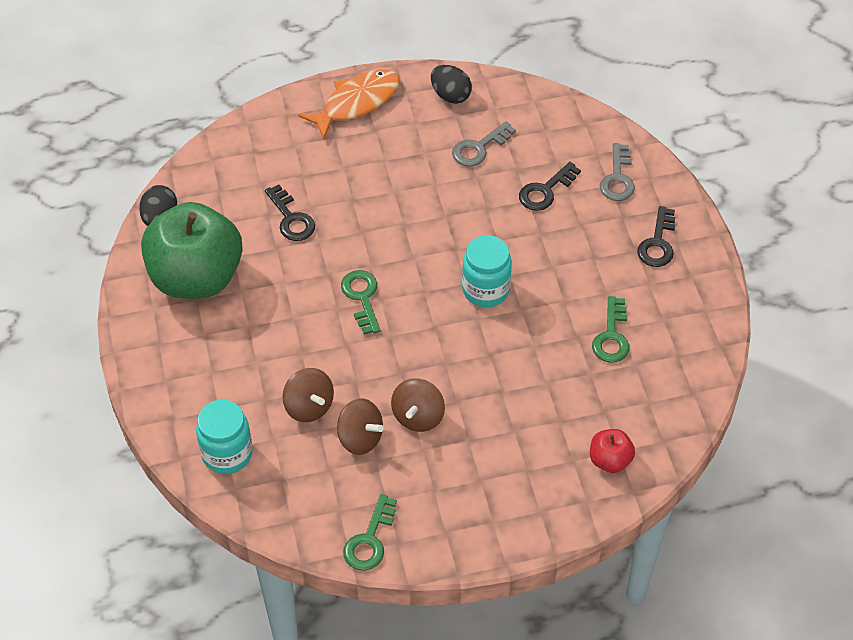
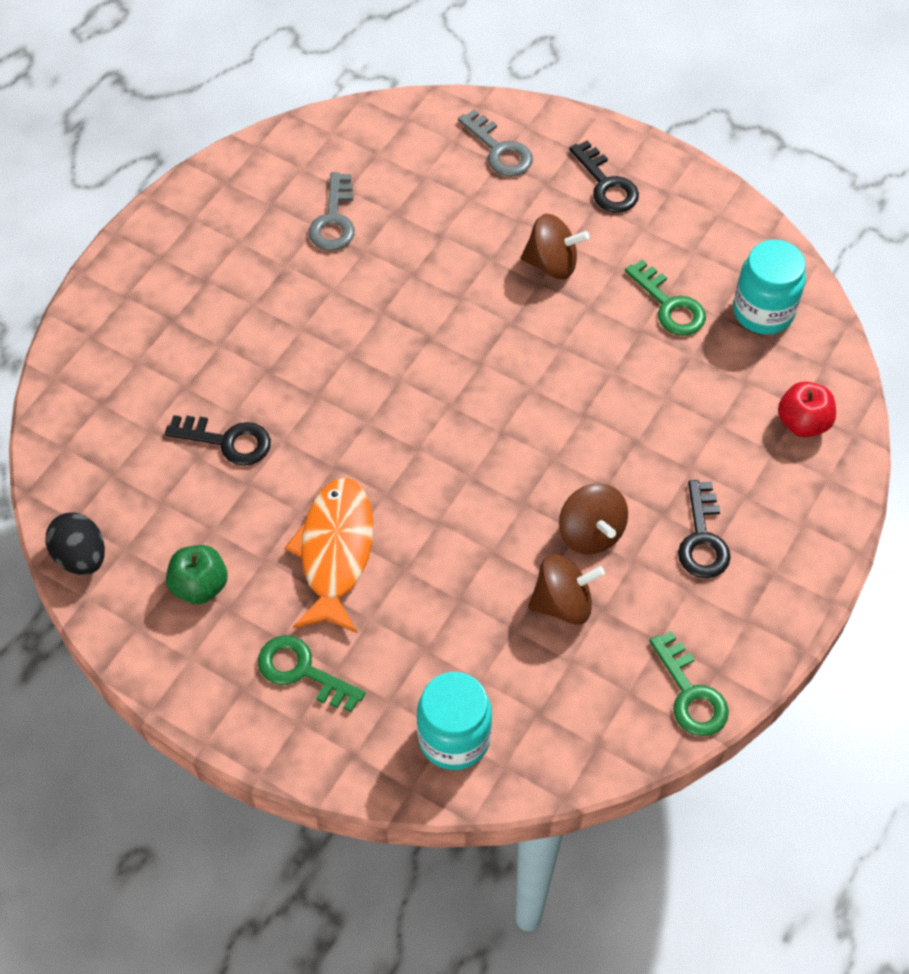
camera: 45 degrees left, 5 degrees up
(196, 277) = (200, 586): green apple -> green apple, size x0.42
(309, 406) = (477, 616): brown spinning top -> brown spinning top (552, 264)
(356, 103) = (152, 267): orange fish -> orange fish (335, 552)
(362, 298) = (398, 462): green key -> green key (303, 671)
(450, 95) = (242, 188): black egg -> none
(485, 290) = (506, 355): turquoise jar -> turquoise jar (763, 312)
(545, 190) = (447, 213): black key -> black key (702, 538)

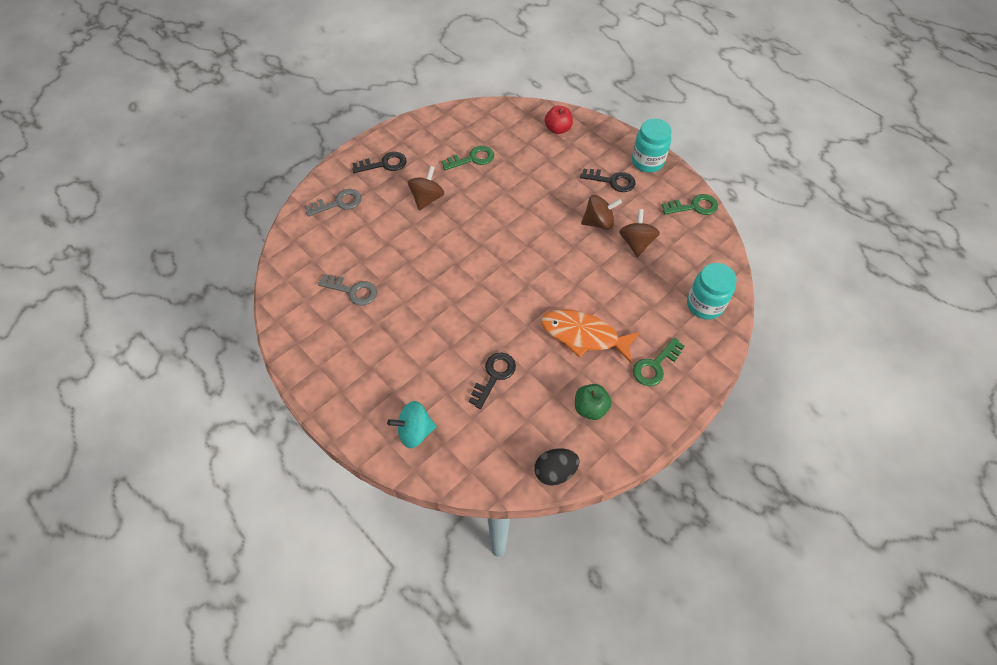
camera: 75 degrees left, 0 degrees up
(112, 363) = (415, 431): none -> turquoise spinning top
(763, 312) = (489, 126): turquoise jar -> turquoise jar (647, 162)

